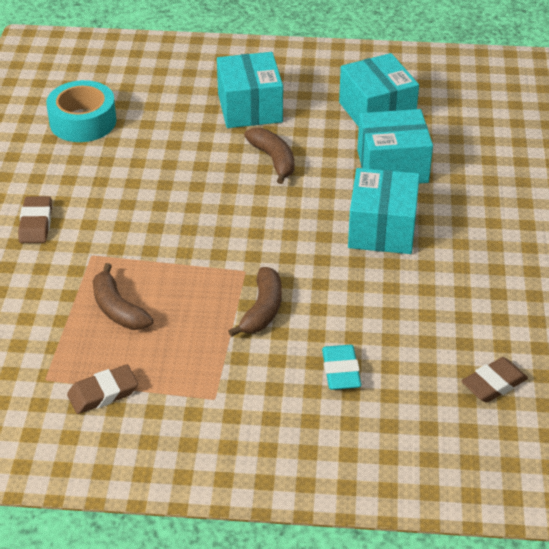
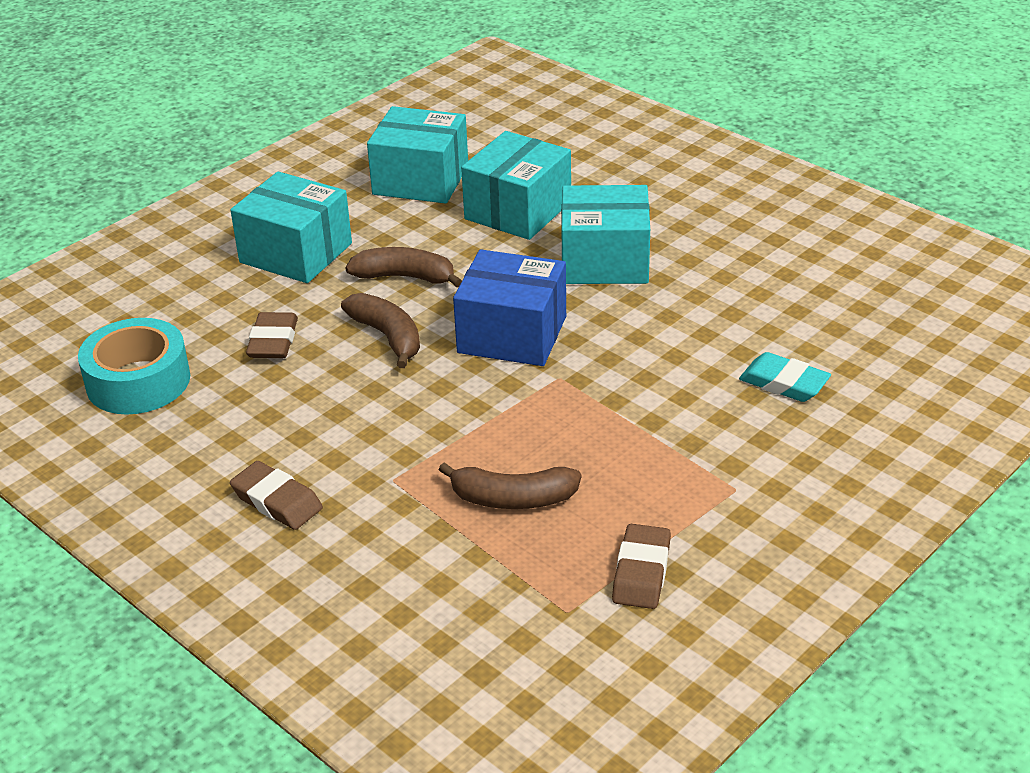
camera: 50 degrees left, 5 degrees down
(262, 310) = (635, 393): brown banana -> brown banana (387, 336)
(265, 230) = (512, 334): none -> blue box
(382, 229) = (604, 261): turquoise box -> turquoise box turned 45 degrees counterclockwise
(494, 384) = (895, 300): brown eraser -> brown eraser (273, 341)

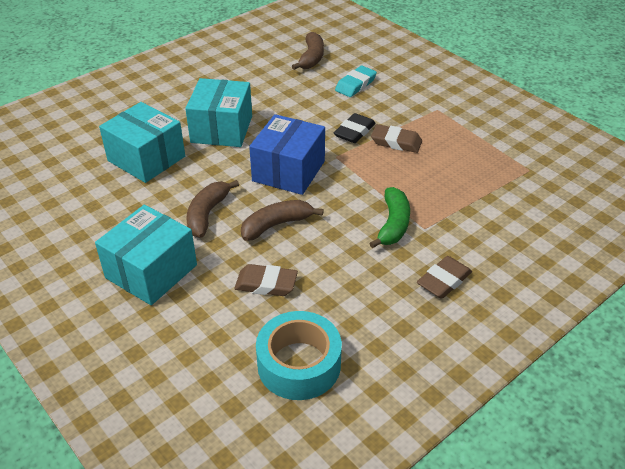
camera: 85 degrees left, 5 degrees up
(398, 446) = (393, 224): none -> green banana
(420, 180) = (80, 201): turquoise box -> none
(513, 499) = (443, 181): brown banana -> brown banana (311, 58)
(633, 392) = (354, 132): none -> black eraser
(641, 572) = (499, 144): brown eraser -> brown eraser (396, 142)

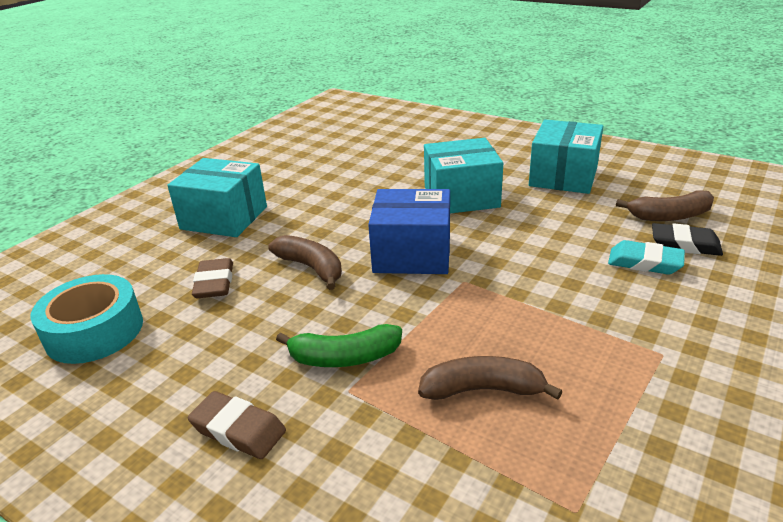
camera: 75 degrees right, 10 degrees down
(146, 158) = (385, 174): turquoise box -> turquoise box (563, 176)
(207, 214) = (314, 224): brown banana -> brown banana (482, 389)
(354, 132) = (529, 284): black eraser -> black eraser (685, 244)
(396, 142) = (534, 326): brown eraser -> none

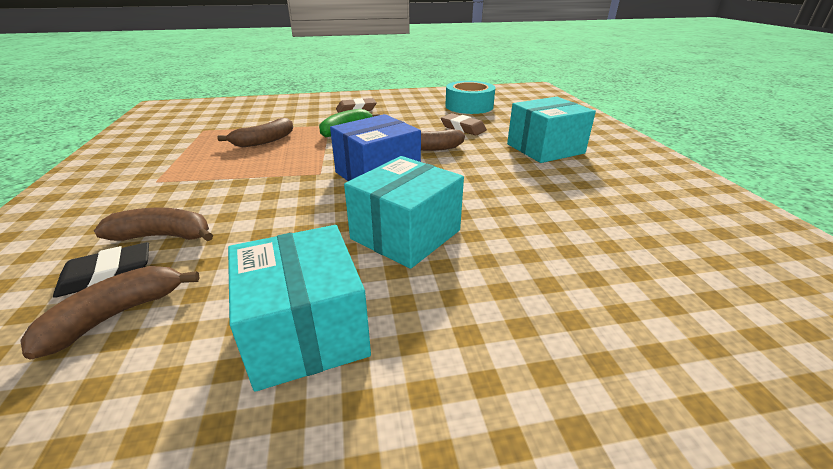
camera: 135 degrees right, 0 degrees up
(644, 262) = (163, 236): turquoise eraser -> brown banana

